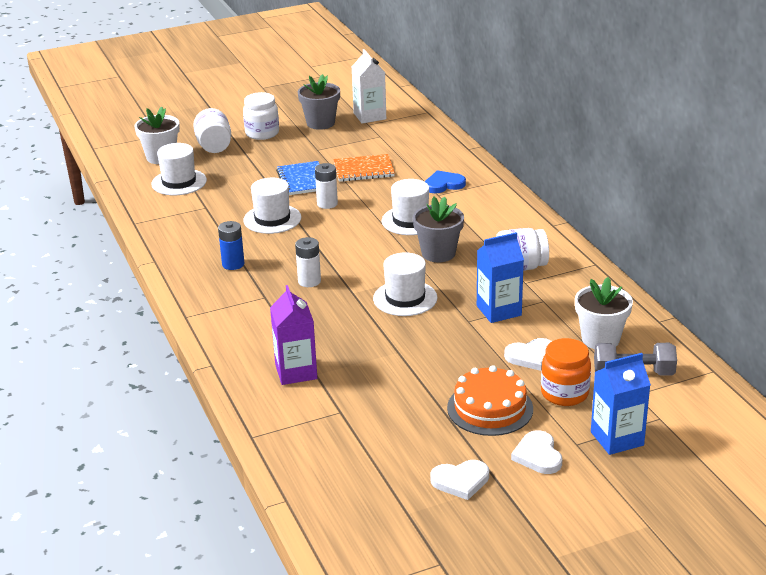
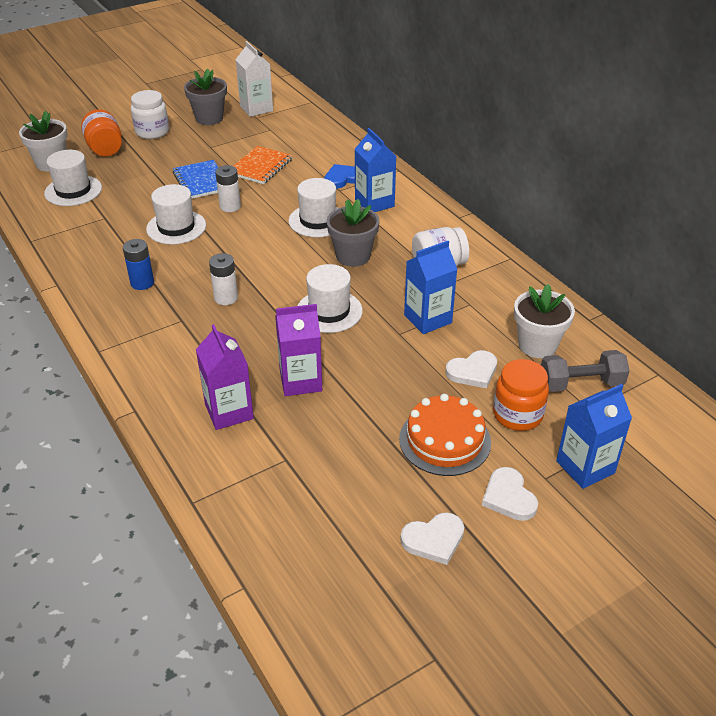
camera: 10 degrees left, 10 degrees up
(214, 146) = (105, 149): white jar -> orange jar
(364, 170) = (260, 167): orange notebook -> orange notebook turned 45 degrees counterclockwise
(366, 352) = (300, 381): none -> purple carton
(470, 208) = (374, 203): none -> blue carton

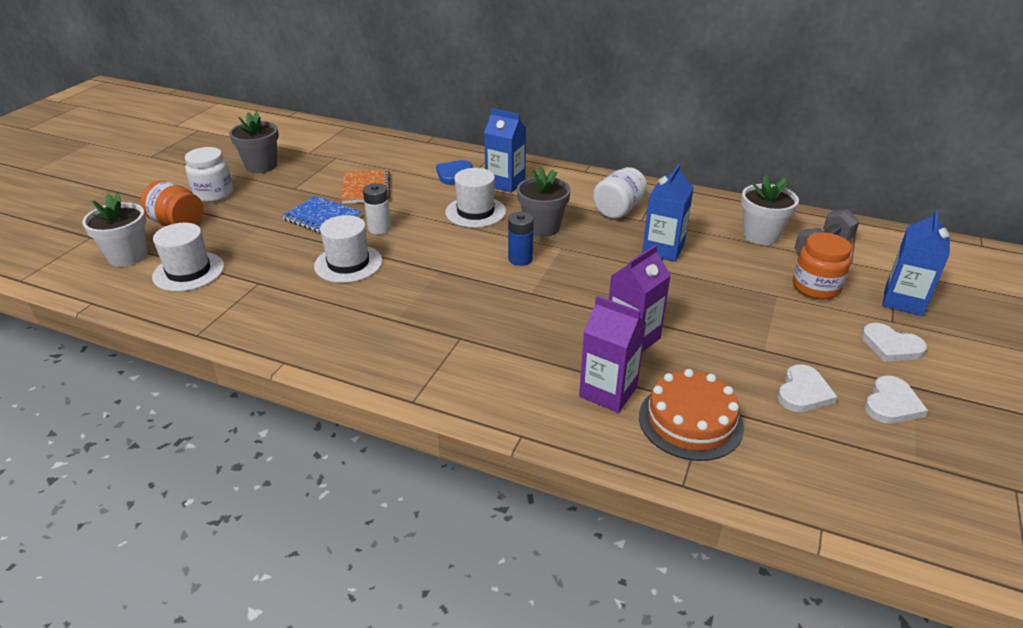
camera: 35 degrees left, 5 degrees down
(142, 283) = (377, 323): blue battery -> blue battery (520, 259)
(226, 298) = (477, 302): white battery -> none
(256, 108) = (300, 145): white carton -> none
(329, 311) = (580, 275): white hat -> none
(445, 440) = (796, 329): orange cake -> orange cake (690, 421)
(473, 371) = (746, 272): white heart -> white heart (803, 392)

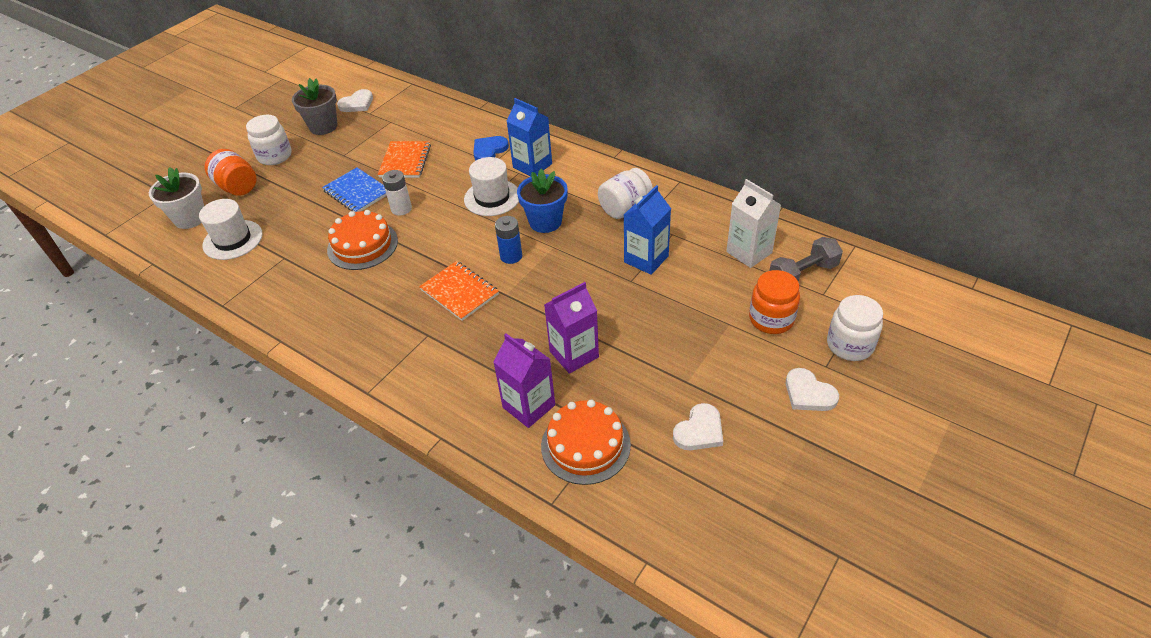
camera: 15 degrees right, 10 degrees up
(348, 263) = (362, 245): white hat -> orange cake
(478, 295) = (459, 292): none -> orange notebook
(542, 227) = (545, 222): grey flower pot -> blue flower pot
(761, 235) = (749, 252): white flower pot -> white carton
(891, 404) = (774, 454): white heart -> white heart (357, 104)
(903, 301) = (849, 345): blue carton -> white jar

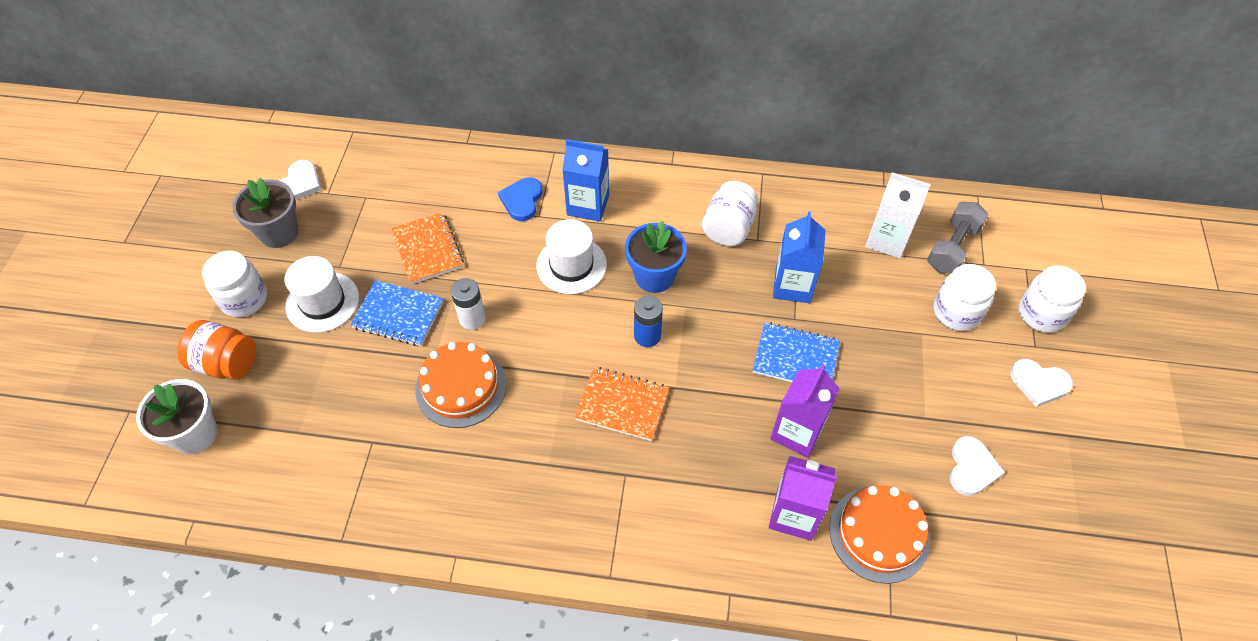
camera: 30 degrees left, 10 degrees up
(233, 240) = (282, 443): white hat -> white hat (322, 302)
(611, 306) = (795, 358): none -> blue notebook
(771, 319) = (956, 312): orange jar -> white jar

